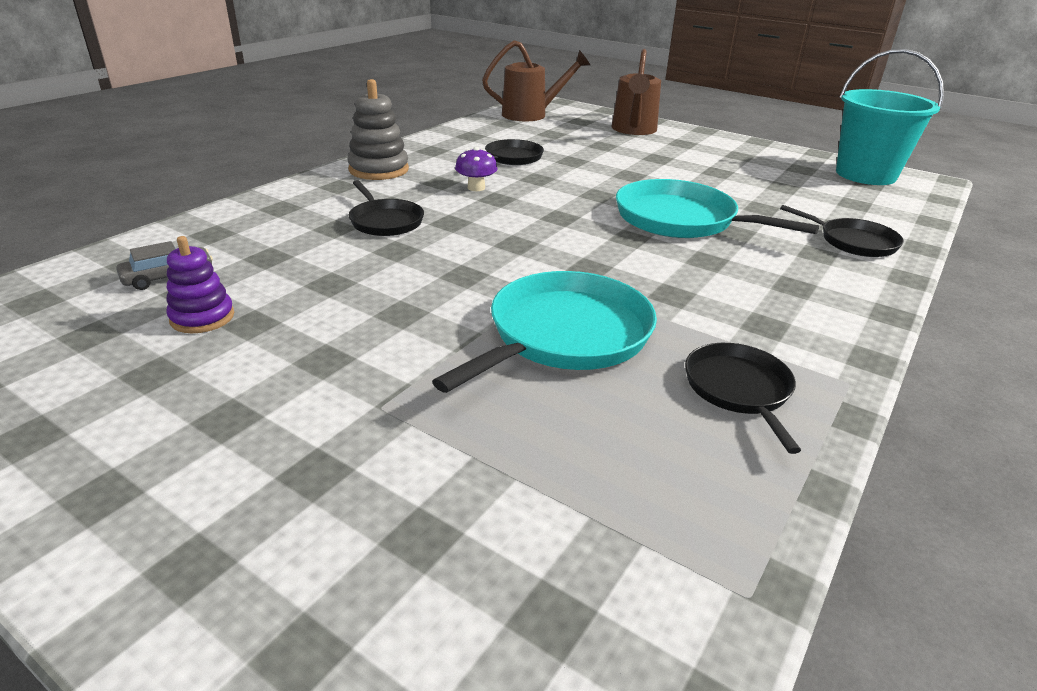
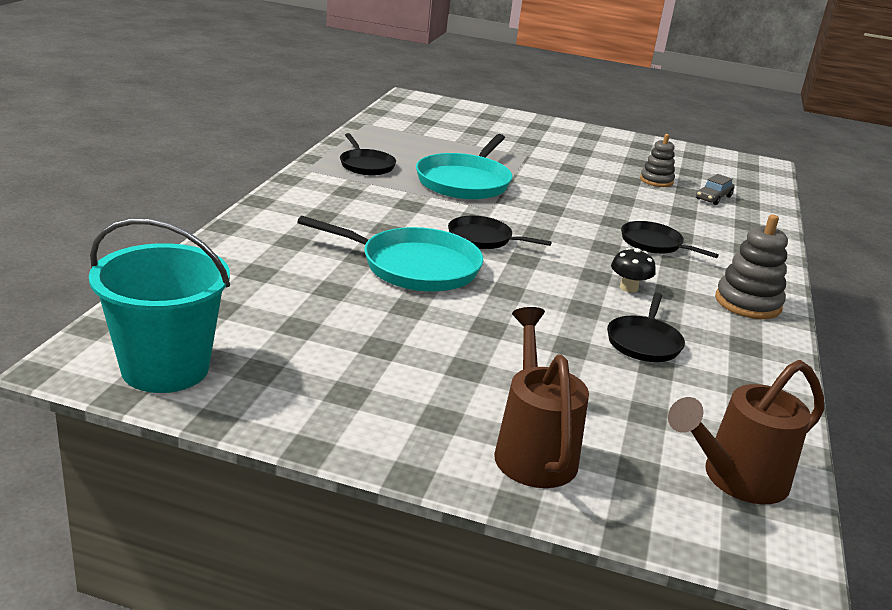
camera: 160 degrees right, 5 degrees down
(202, 317) = (656, 181): purple stacking toy -> grey stacking toy
(476, 188) = (628, 288): purple mushroom -> black mushroom
(853, 242) = (252, 256): black pan -> black pan (483, 239)

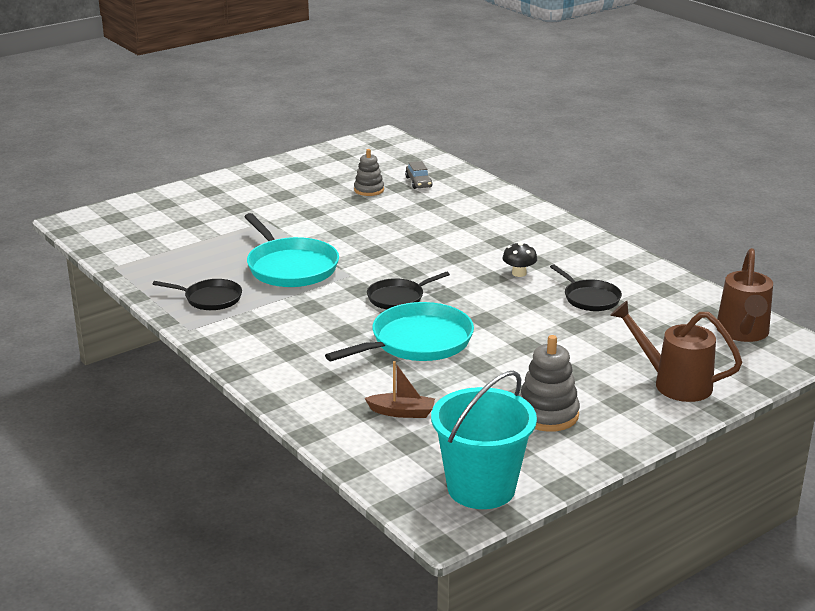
camera: 50 degrees left, 0 degrees up
(272, 290) = (402, 412): none -> brown boat
(654, 244) = (467, 236): black pan -> none
(748, 303) = (573, 242): grey stacking toy -> grey stacking toy (547, 414)

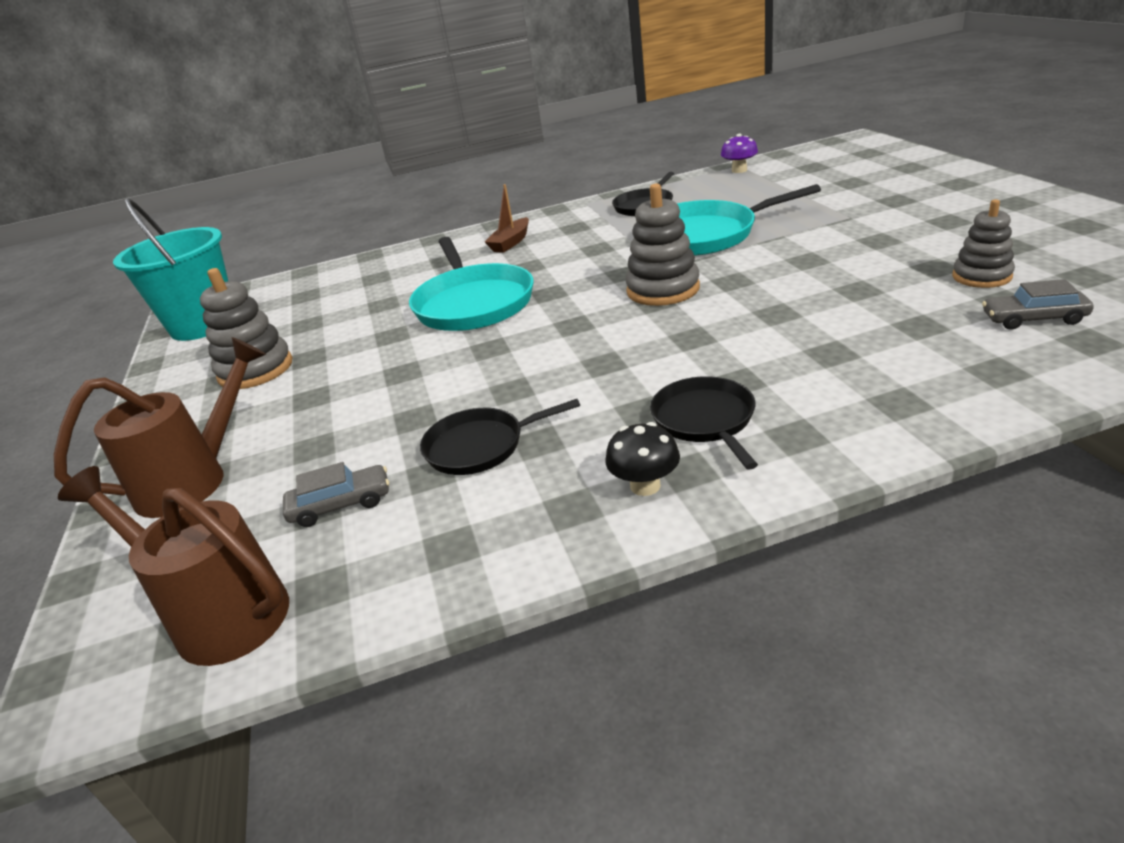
camera: 115 degrees right, 5 degrees up
(129, 265) = (739, 170): none -> purple mushroom
(389, 272) = (663, 290): none -> grey stacking toy
(398, 298) = (586, 294): black pan -> black pan (705, 420)
(402, 412) = (353, 293): brown boat -> brown boat (511, 242)
(519, 273) = (606, 388): black mushroom -> black mushroom (645, 485)
(658, 325) = (341, 505): none -> grey car

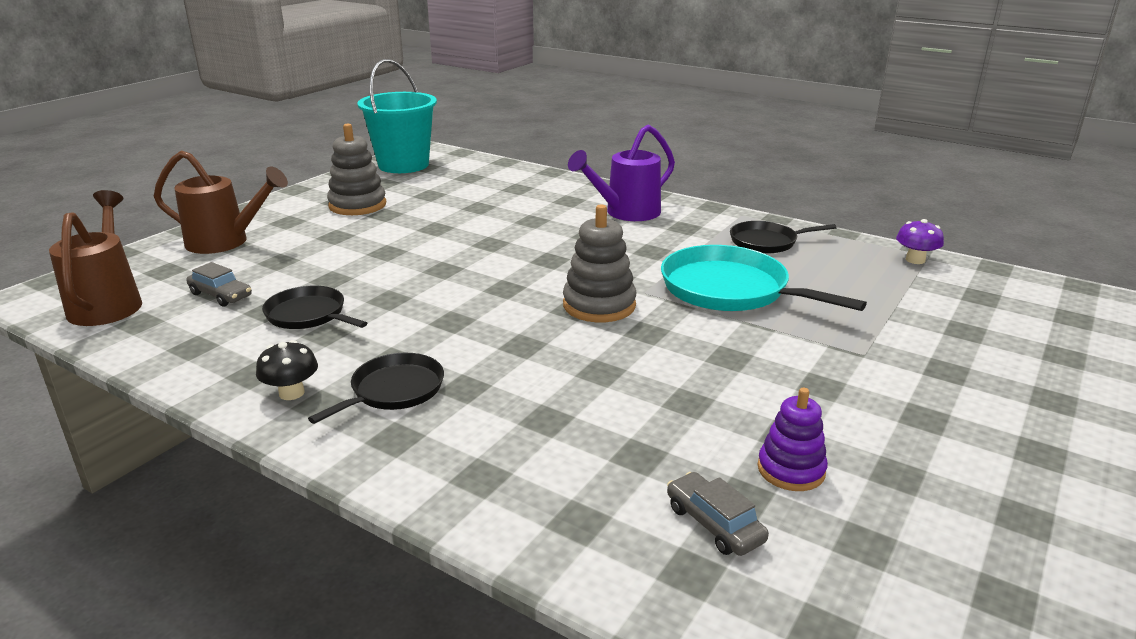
camera: 45 degrees right, 5 degrees down
(473, 303) = (507, 238): turquoise pan -> none
(511, 242) = (626, 213): brown boat -> purple watering can
(981, 276) = (791, 470): grey stacking toy -> purple stacking toy

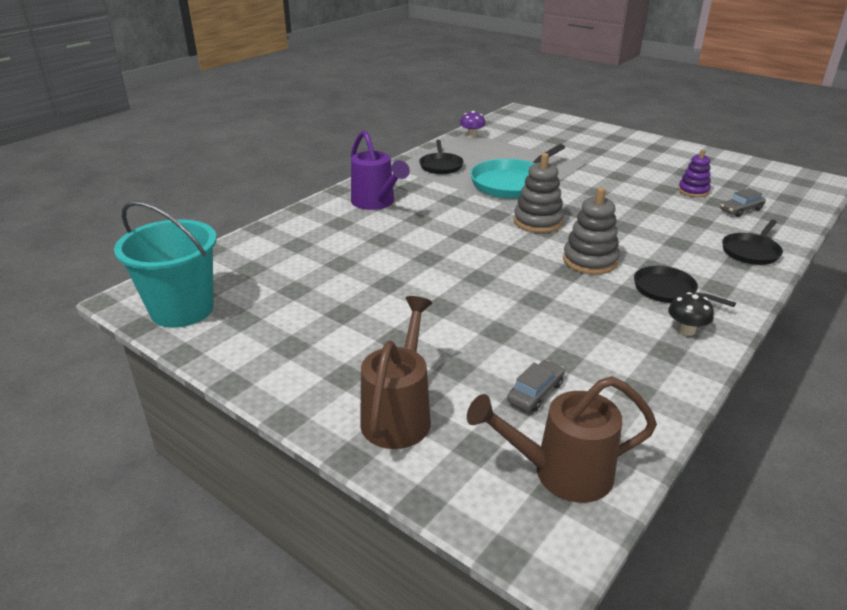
camera: 85 degrees left, 5 degrees up
(309, 315) = (568, 336): black pan -> black pan (751, 251)
(357, 205) = (309, 332): grey stacking toy -> grey stacking toy (590, 261)

